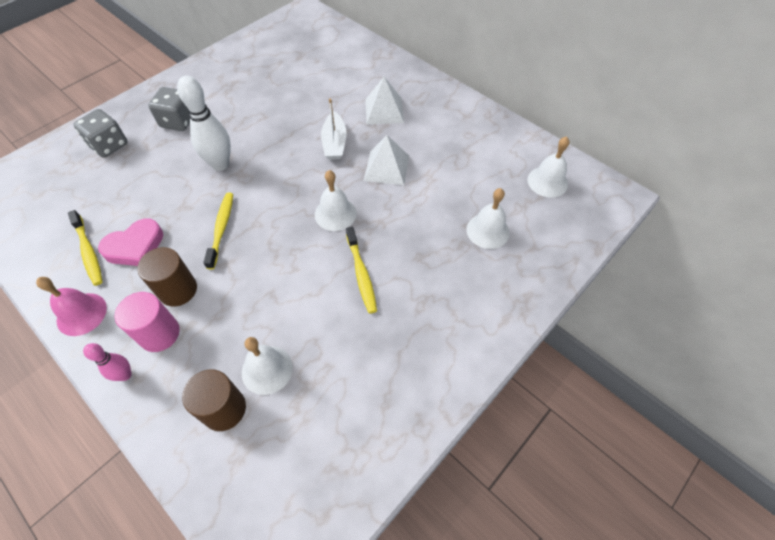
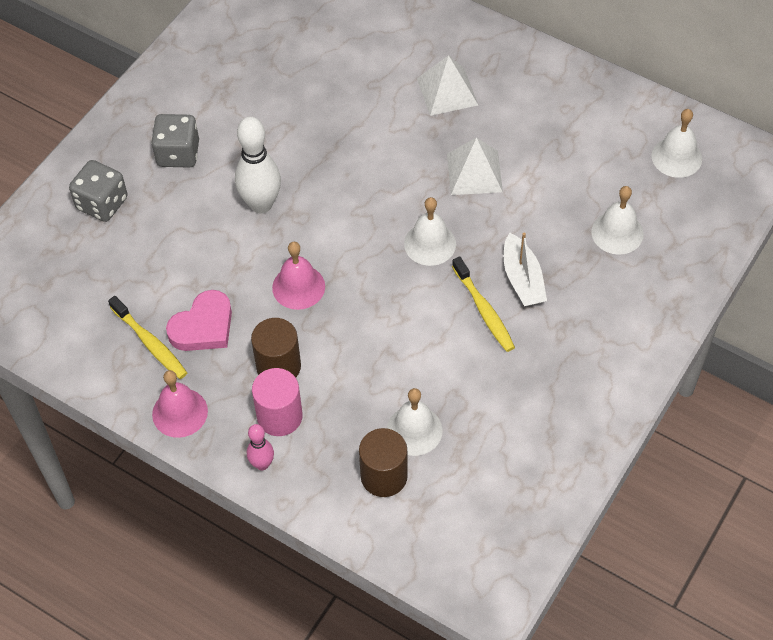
camera: 10 degrees left, 0 degrees up
(221, 229) = (298, 287): yellow toothbrush -> pink bell
(334, 143) = (397, 149): white boat -> white boat (522, 279)

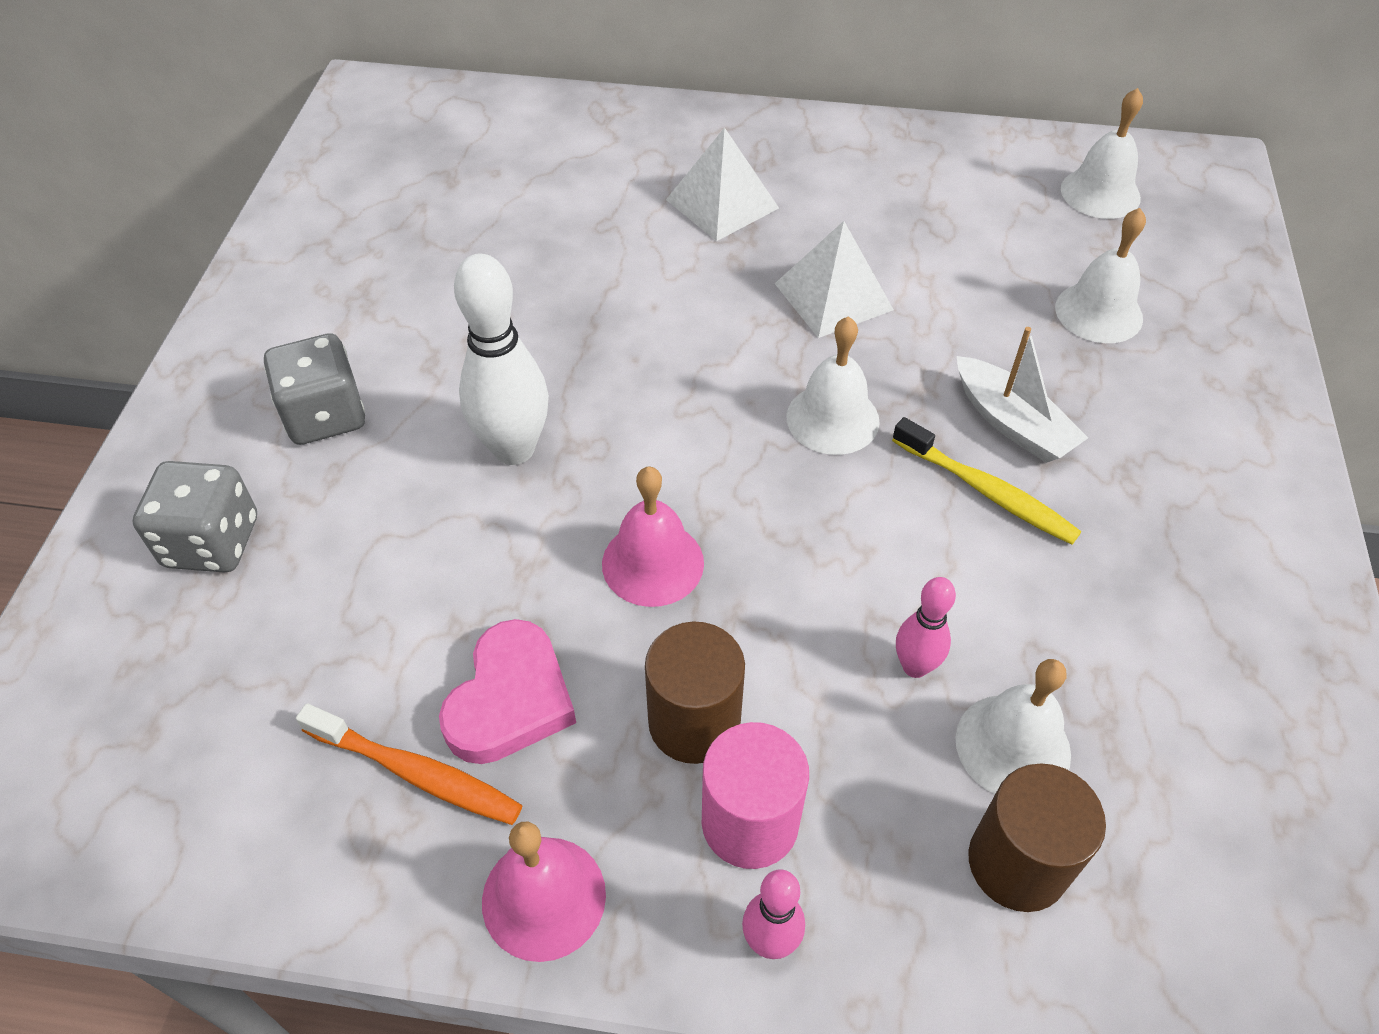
camera: 25 degrees left, 5 degrees down
(150, 343) = (416, 773): yellow toothbrush -> orange toothbrush
(392, 380) = (915, 666): none -> pink bowling pin

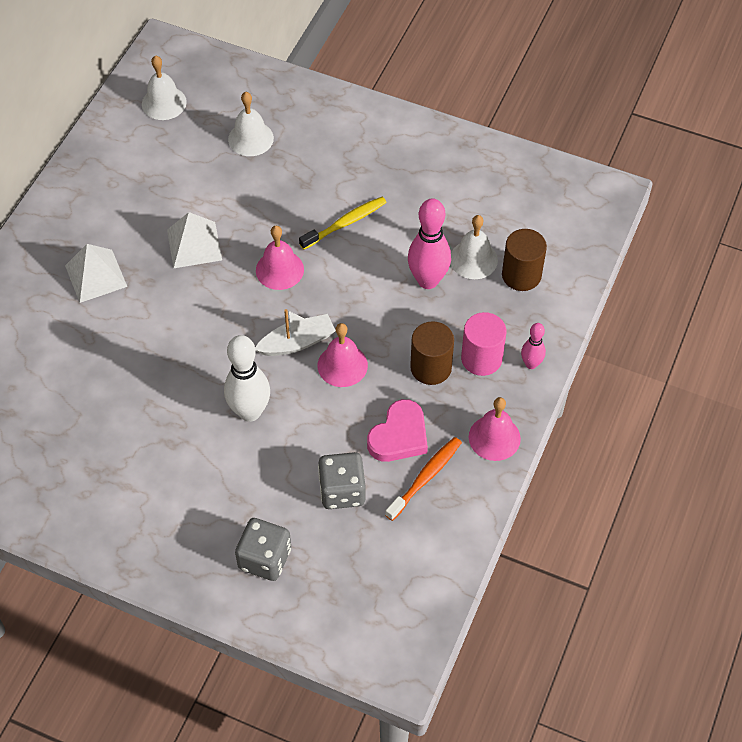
camera: 75 degrees left, 5 degrees up
(325, 415) = (192, 499): grey dice -> grey dice (342, 491)
(510, 699) = (399, 436): pink heart -> pink heart turned 90 degrees clockwise
(832, 419) = (279, 269): white bell -> pink bell
(915, 666) = (428, 280): pink bowling pin -> pink bowling pin, size x1.84
(1012, 423) = (309, 199): white boat -> white boat (297, 342)

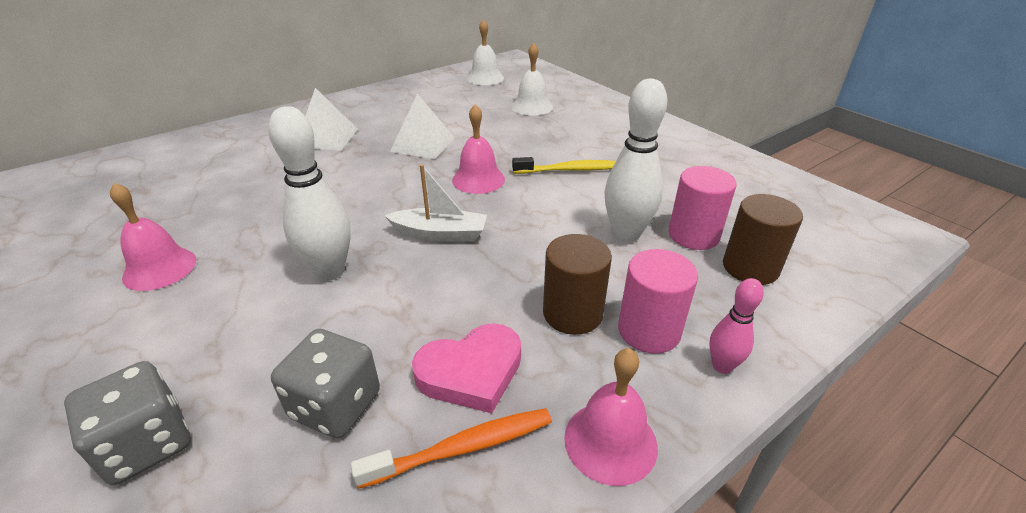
camera: 30 degrees right, 20 degrees down
(342, 365) = (468, 270): pink bell -> pink bell (160, 268)
(428, 280) = (626, 234): pink bowling pin -> white bowling pin
(473, 259) = (693, 235): white bell -> pink cylinder

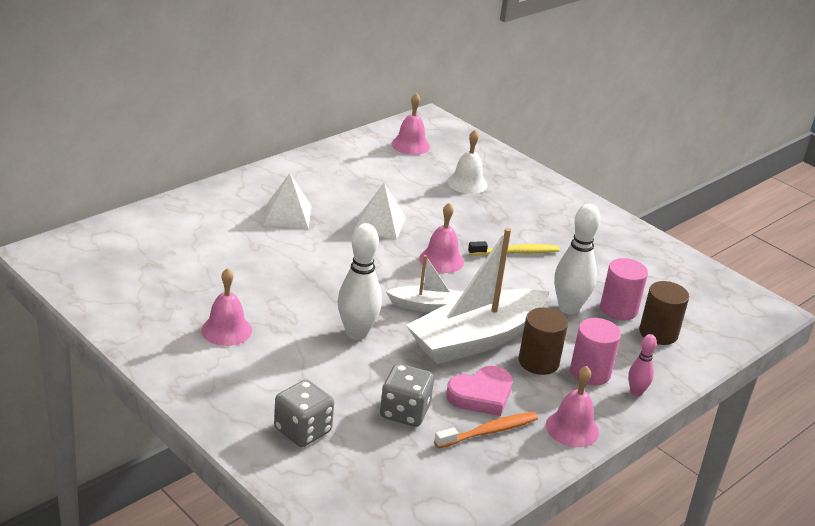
camera: 10 degrees left, 5 degrees down
(485, 78) = (410, 145): white bell -> pink bell
(491, 278) = (476, 339): none -> white boat

